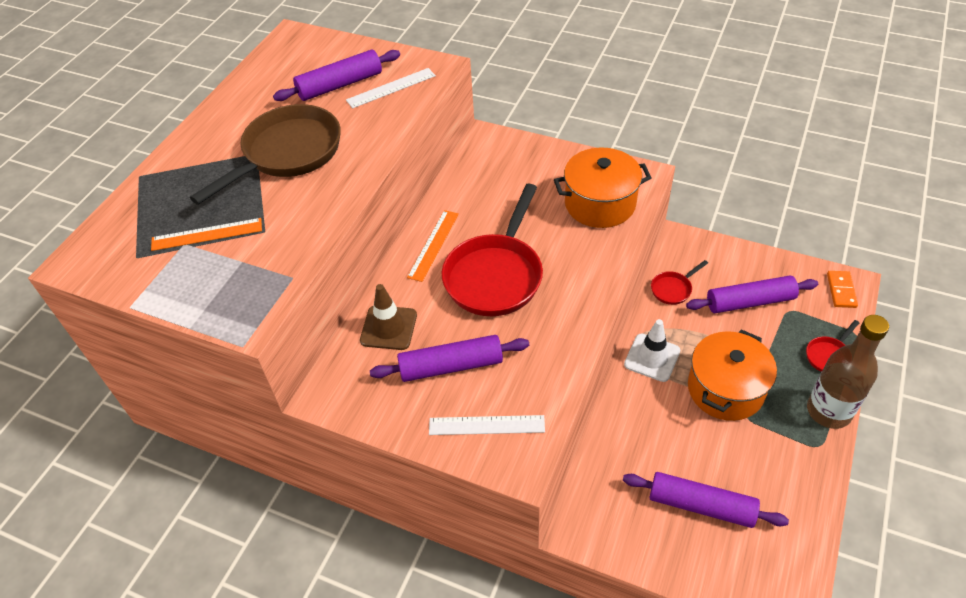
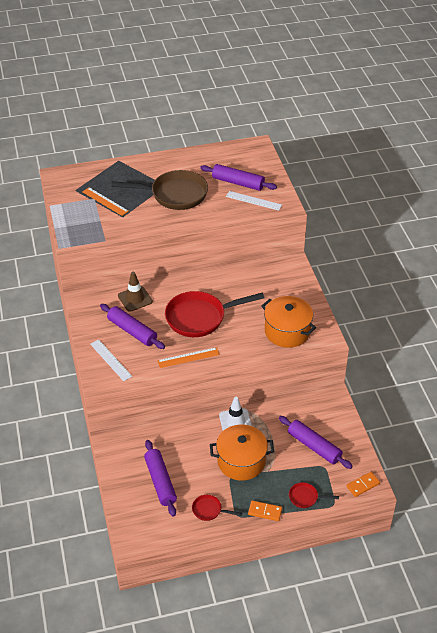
camera: 50 degrees right, 5 degrees down
(433, 245) = (198, 285): orange ruler -> orange ruler (188, 357)
(673, 289) = (292, 409): red pan -> red pan (209, 510)
(828, 411) = (265, 511): brown bottle -> orange domino

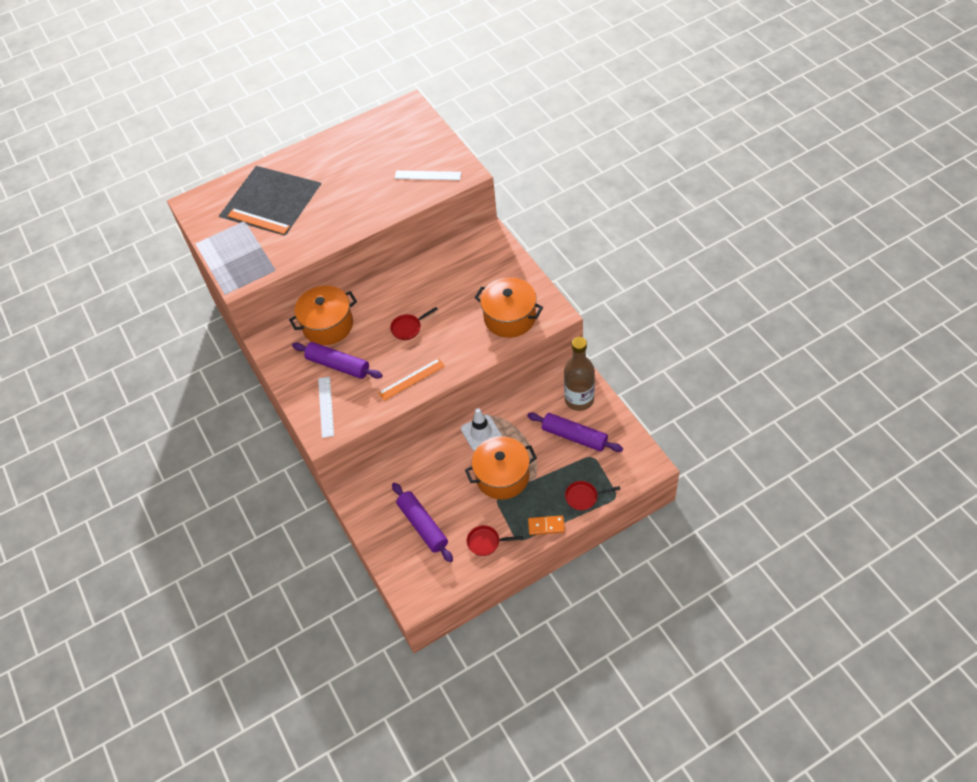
camera: 10 degrees left, 10 degrees up
(110, 360) = (326, 406): white ruler -> white ruler turned 45 degrees clockwise
(135, 299) = (328, 325): brown traffic cone -> orange pot
(174, 194) = (335, 191): brown pan -> none
(200, 317) = (408, 328): red pan -> red pan, size x0.45
(238, 183) = (403, 158): purple rolling pin -> none
(328, 418) = (579, 400): none -> brown bottle
(363, 485) = (639, 465): orange domino -> none

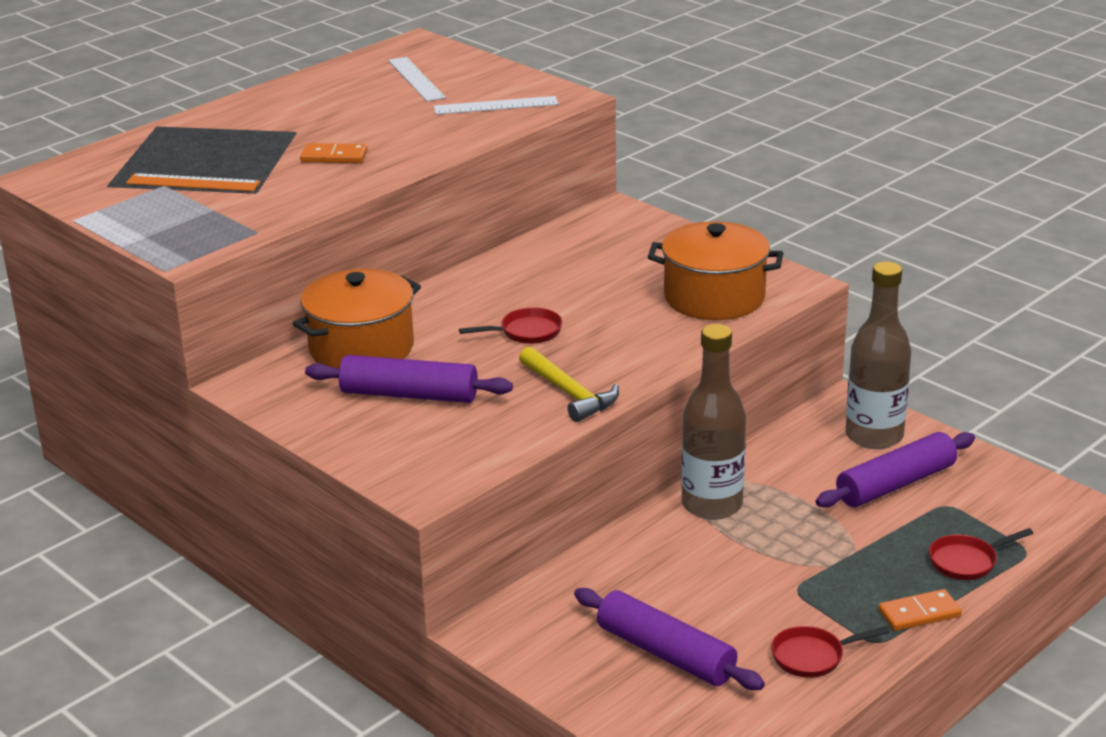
camera: 20 degrees left, 25 degrees down
(326, 406) = (411, 451): white ruler -> white ruler (416, 79)
(332, 209) = (334, 156): none -> orange domino
(408, 328) = (526, 332): red pan -> red pan turned 150 degrees counterclockwise
(411, 379) = (569, 393): orange ruler -> yellow hammer
(481, 433) = (712, 505): white traffic cone -> brown bottle
(502, 476) = (789, 558): orange pot -> none
(574, 436) = (896, 484): purple rolling pin -> purple rolling pin turned 45 degrees counterclockwise

